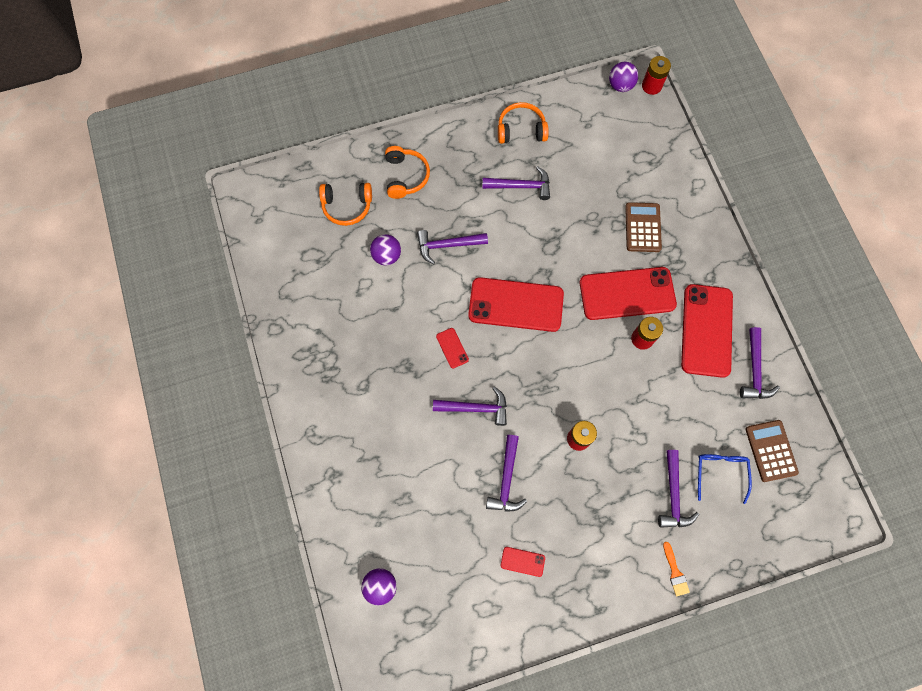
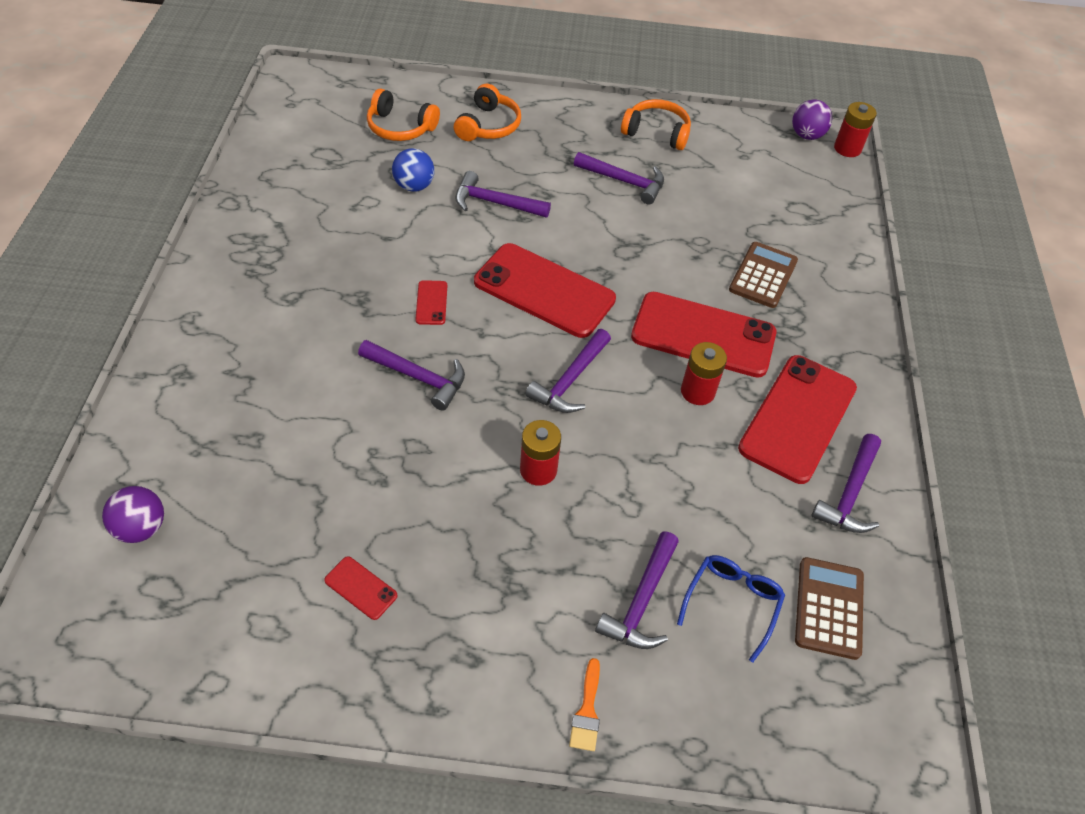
camera: 20 degrees right, 20 degrees down
(387, 256) = (414, 186): purple ball -> blue ball
(506, 480) = (405, 476): purple hammer -> purple hammer (570, 380)

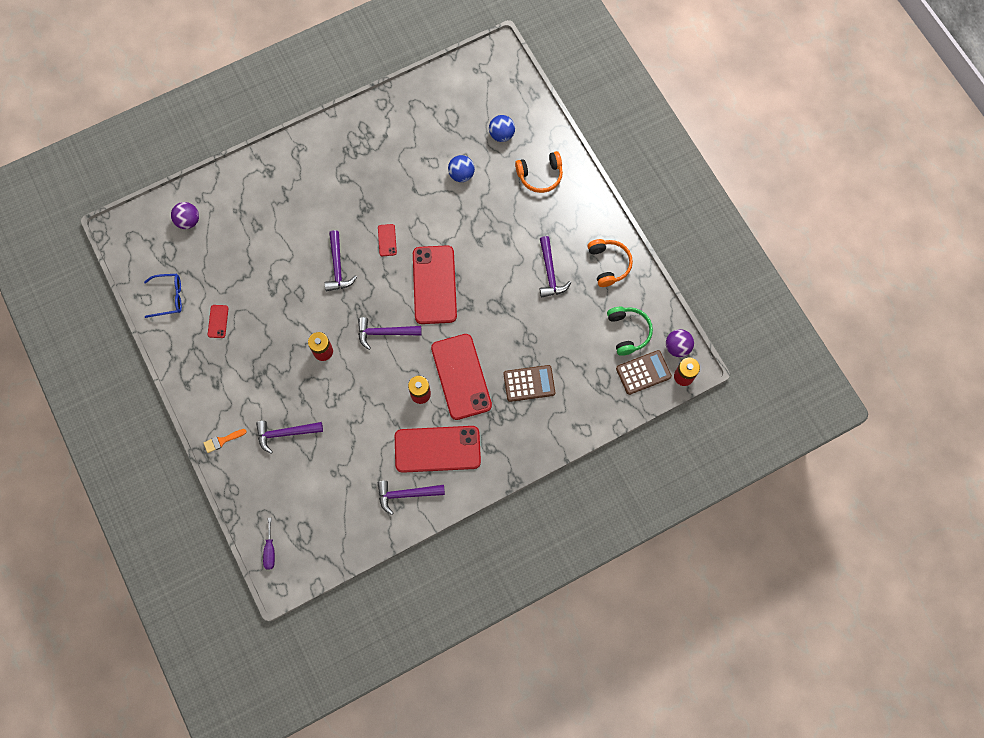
camera: 60 degrees right, 20 degrees up
(400, 127) = (501, 135): orange headphones -> blue ball
(431, 303) = (387, 240): red phone -> red phone turned 60 degrees counterclockwise
(495, 203) = (480, 221): purple hammer -> none
(732, 603) = (309, 471): blue glasses -> blue glasses (169, 297)
(757, 160) = (628, 332): none -> green headphones
(829, 608) = (334, 513): brown calculator -> brown calculator (643, 372)
(847, 751) = (270, 550): none -> purple screwdriver

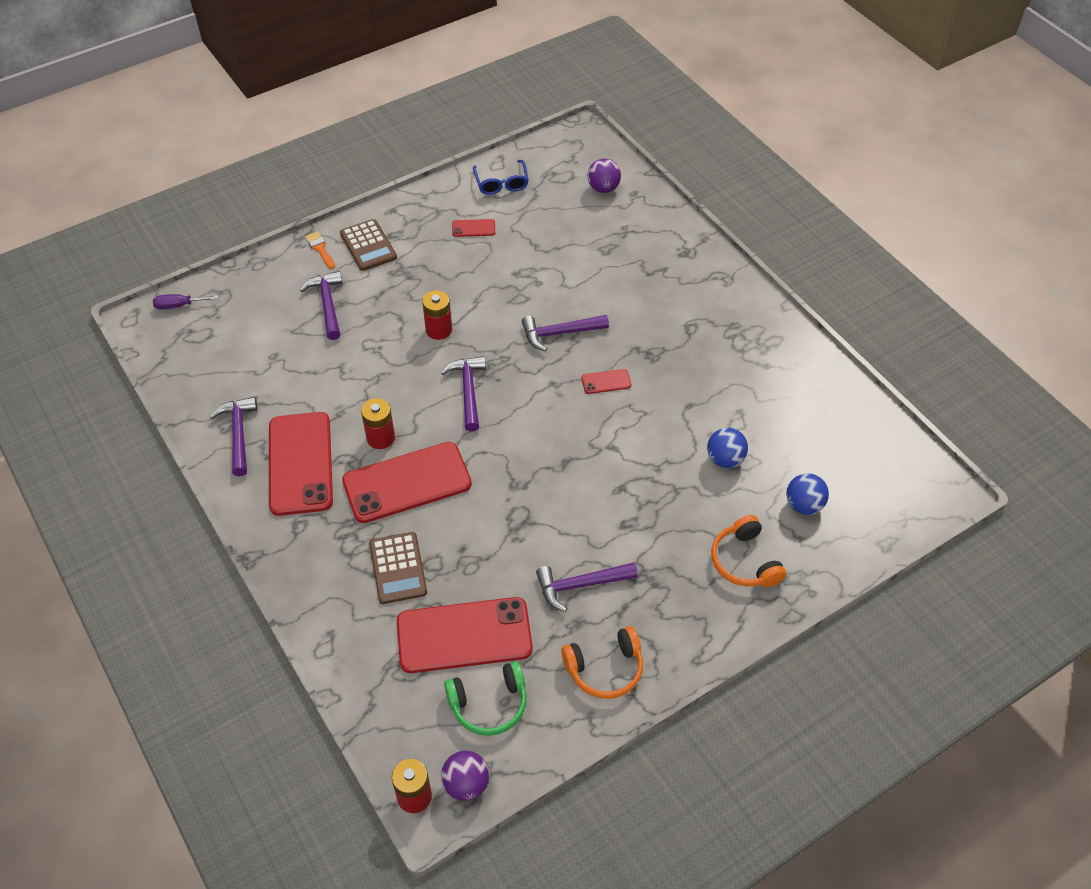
camera: 85 degrees right, 20 degrees down
(434, 285) = (545, 441): red phone -> red phone (464, 636)
(643, 372) = (419, 731): brown calculator -> brown calculator (368, 246)

